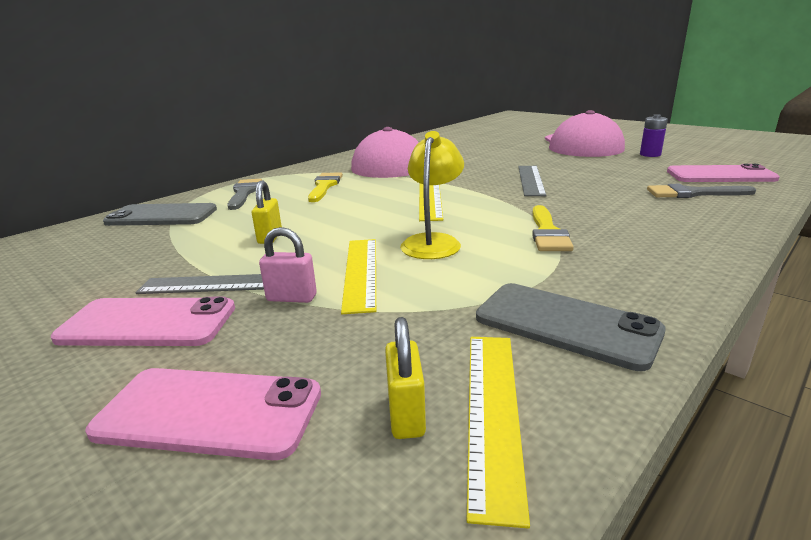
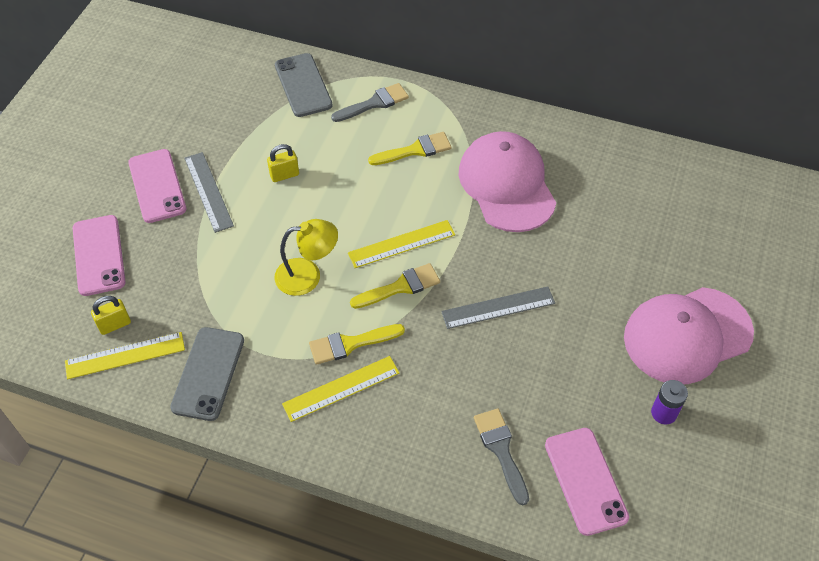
camera: 65 degrees right, 30 degrees up
(292, 298) = (201, 233): pink padlock -> none
(361, 272) = (245, 253): yellow ruler -> yellow ruler (341, 388)
(483, 206) = (400, 287): none -> yellow brush

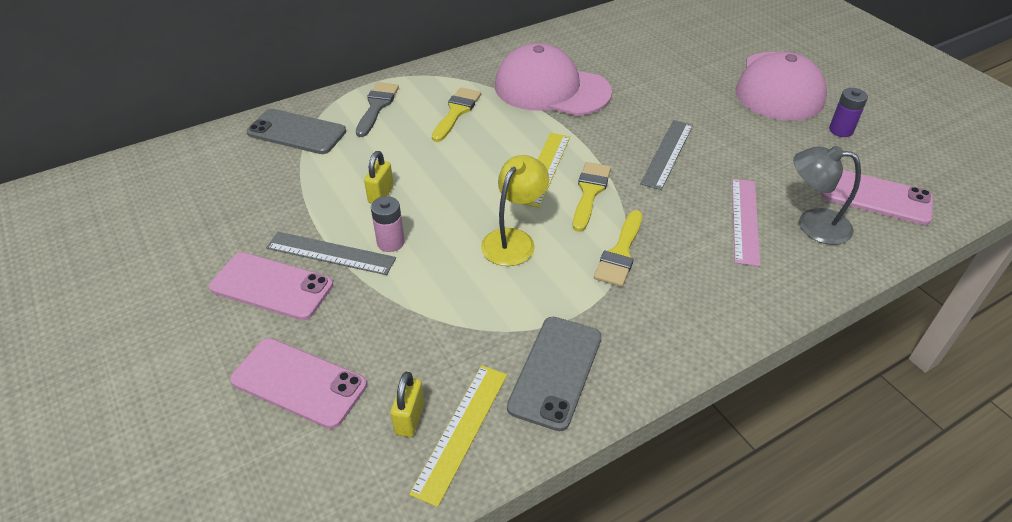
camera: 50 degrees left, 10 degrees down
(208, 373) = (555, 372): grey phone -> grey phone turned 60 degrees clockwise
(245, 213) = (390, 242): none -> pink battery
(341, 388) = (664, 285): yellow ruler -> none
(462, 402) = (745, 220): none -> pink ruler
(501, 450) = (813, 224): grey brush -> grey lamp

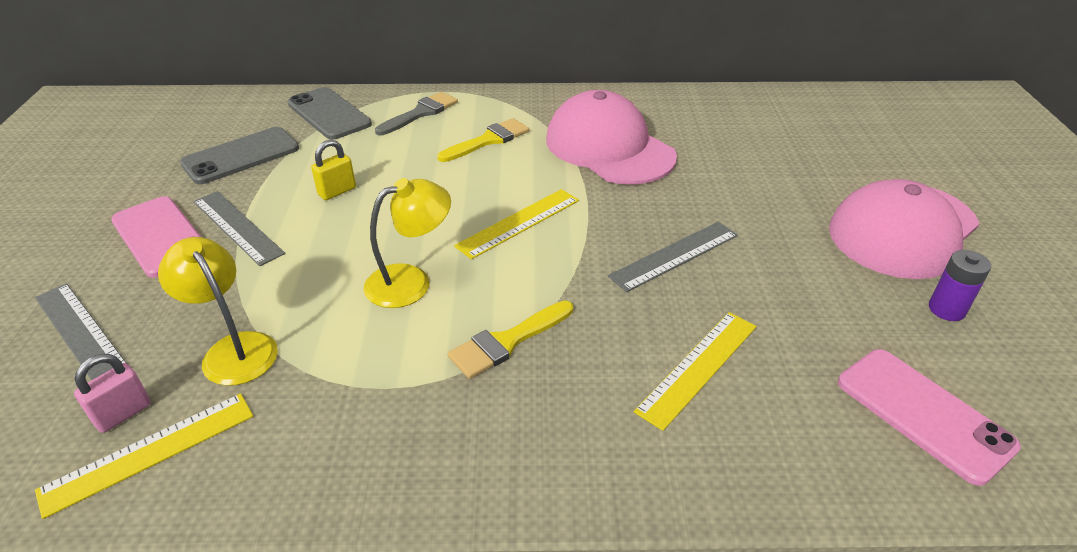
camera: 30 degrees right, 5 degrees down
(299, 383) = (80, 332): pink phone -> grey ruler
(390, 242) = (297, 238): pink battery -> none
(409, 418) = (123, 414): yellow padlock -> pink padlock
(439, 340) = (233, 349): none -> yellow lamp
(555, 372) = (302, 438): grey phone -> grey phone (241, 156)
(589, 192) = (541, 264): yellow brush -> none
(745, 220) = (698, 367): pink ruler -> yellow ruler
(813, 224) = (789, 411): grey lamp -> none

